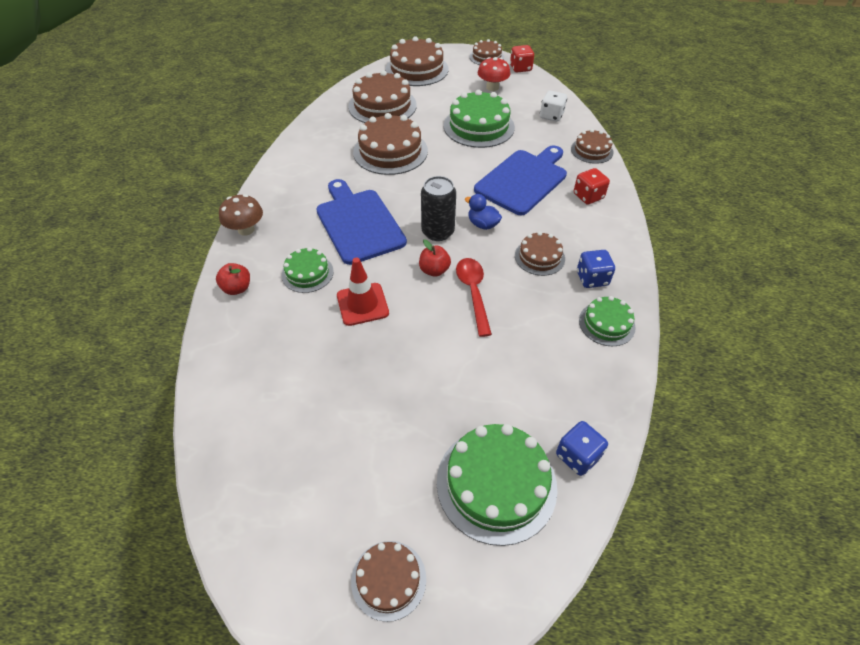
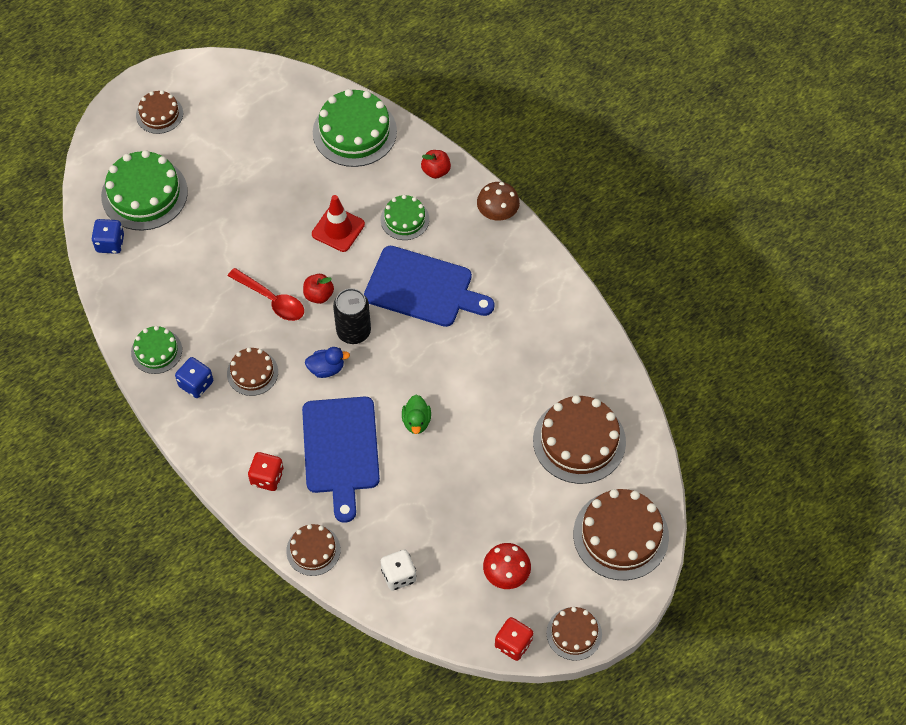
camera: 135 degrees right, 10 degrees up
(390, 151) = (494, 385): brown cake -> none
(458, 164) = (416, 421): none -> green duck
(479, 126) = (453, 492): green cake -> green cake (354, 131)

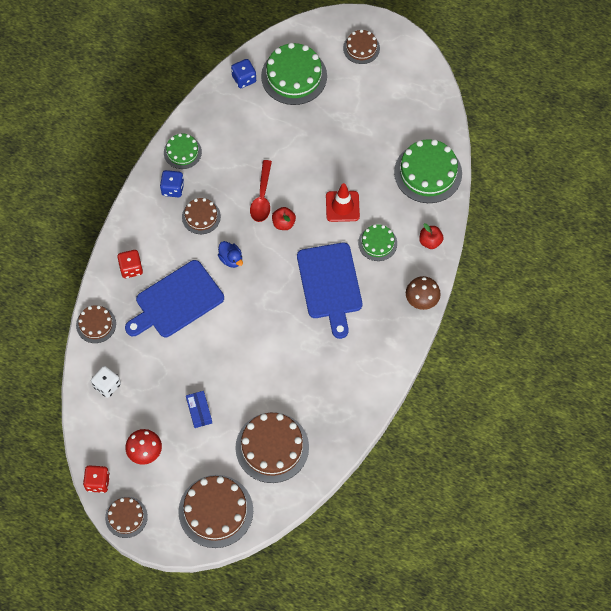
camera: 60 degrees right, 5 degrees up
(353, 331) = (269, 260): black can -> none
(416, 421) = (225, 336): green duck -> none
(491, 493) = (199, 411): none -> blue box

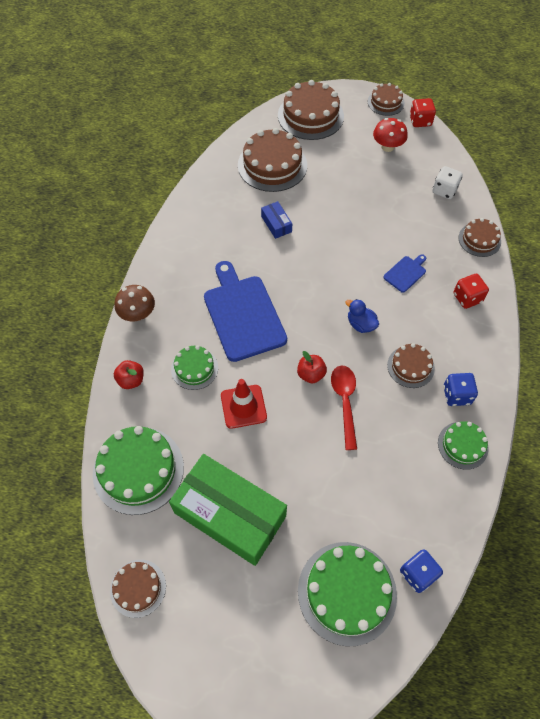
camera: 170 degrees right, 5 degrees down
(176, 301) = (406, 273): blue cutting board -> blue cutting board, size x0.46
(199, 411) = (348, 182): blue box -> blue box (276, 224)
(361, 48) = (254, 665): brown cake -> brown cake (138, 588)
(364, 133) = (230, 514): none -> green box

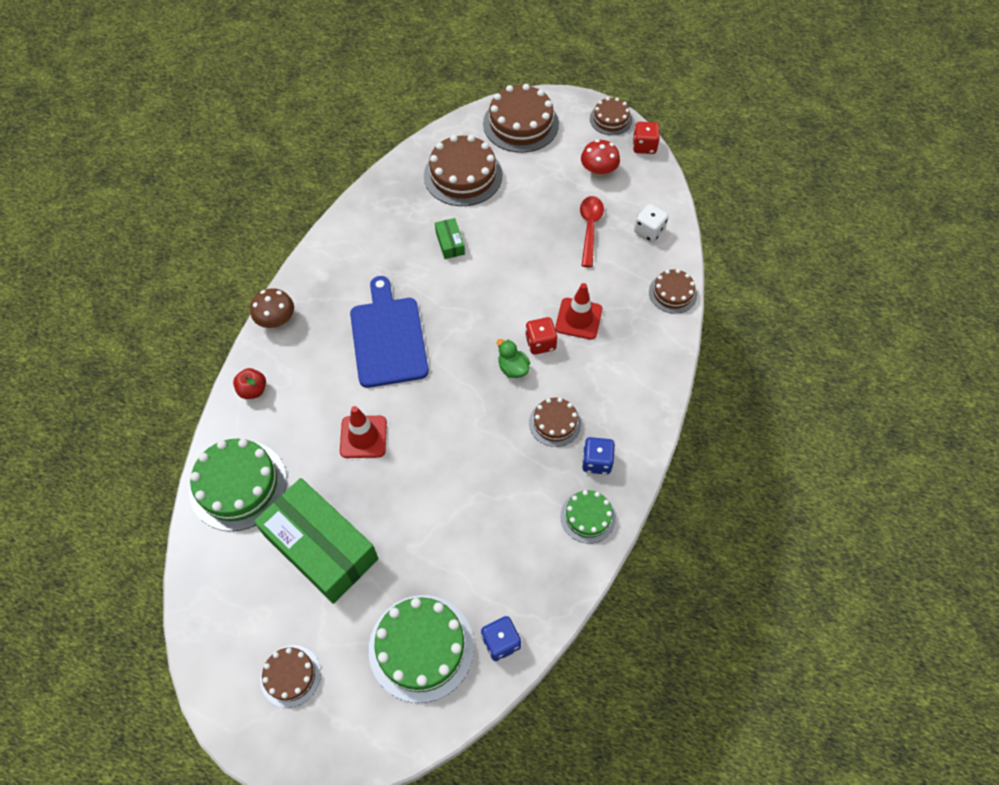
camera: 10 degrees right, 0 degrees up
(138, 588) = (209, 604): brown cake -> brown cake (290, 676)
(194, 368) = (322, 388): green cake -> none
(276, 224) = (450, 243): blue box -> green box
(311, 374) = (444, 414): red apple -> none
(345, 402) = (472, 450): red spoon -> red spoon (590, 228)
(360, 324) = (513, 368): blue duck -> green duck
(406, 273) = (578, 319): blue cutting board -> red traffic cone
(467, 298) = (639, 357): red dice -> red dice (540, 343)

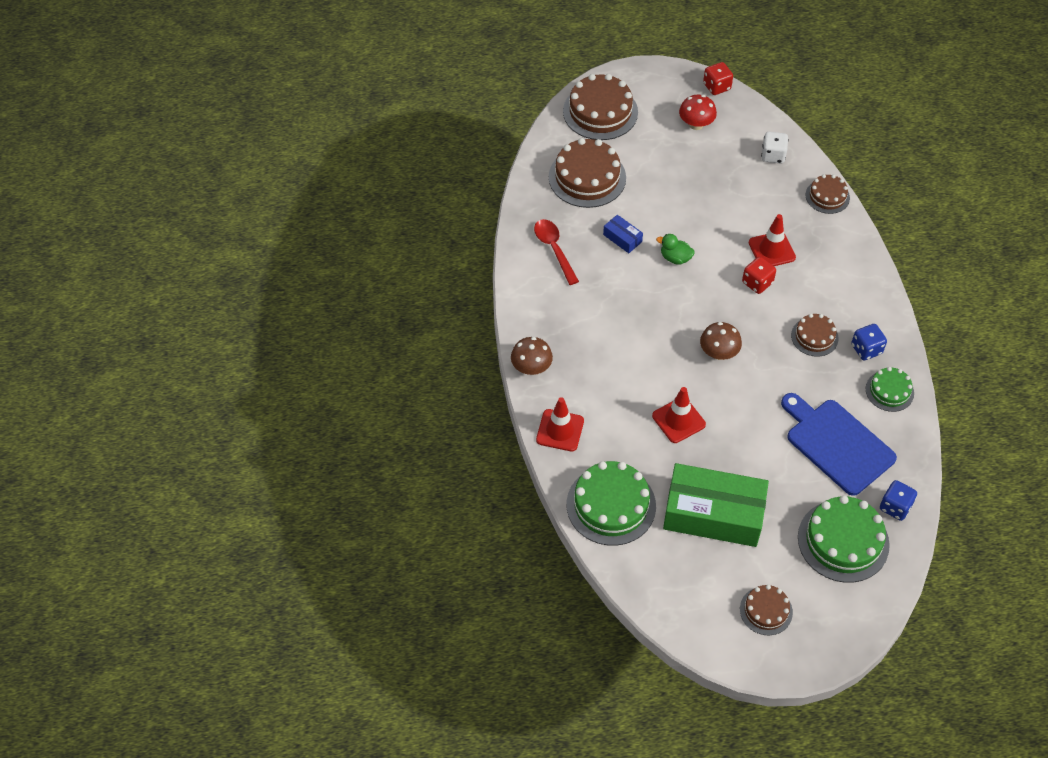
camera: 30 degrees left, 5 degrees down
(253, 390) = (560, 430): red apple -> red traffic cone
(388, 337) = (635, 336): blue cutting board -> blue cutting board (837, 444)
(450, 243) = (622, 238): green box -> blue box
(451, 392) = (718, 353): none -> brown mushroom
(513, 368) = (751, 312): green duck -> green duck (675, 258)
(590, 228) = (725, 174): red spoon -> red spoon (554, 249)
(610, 119) = (672, 75): brown cake -> none

